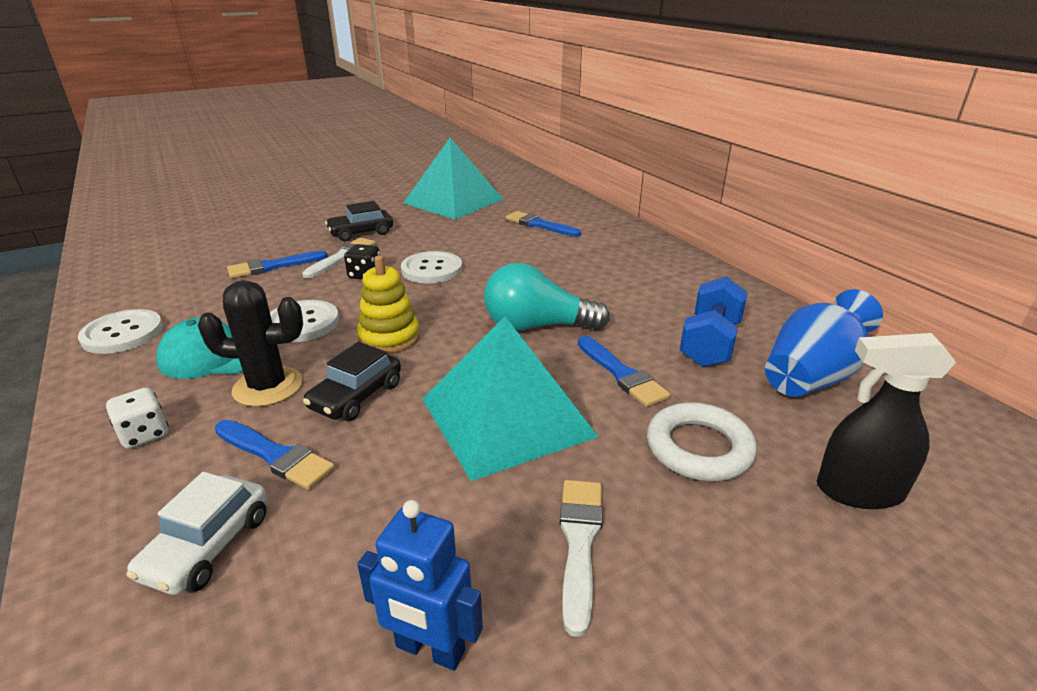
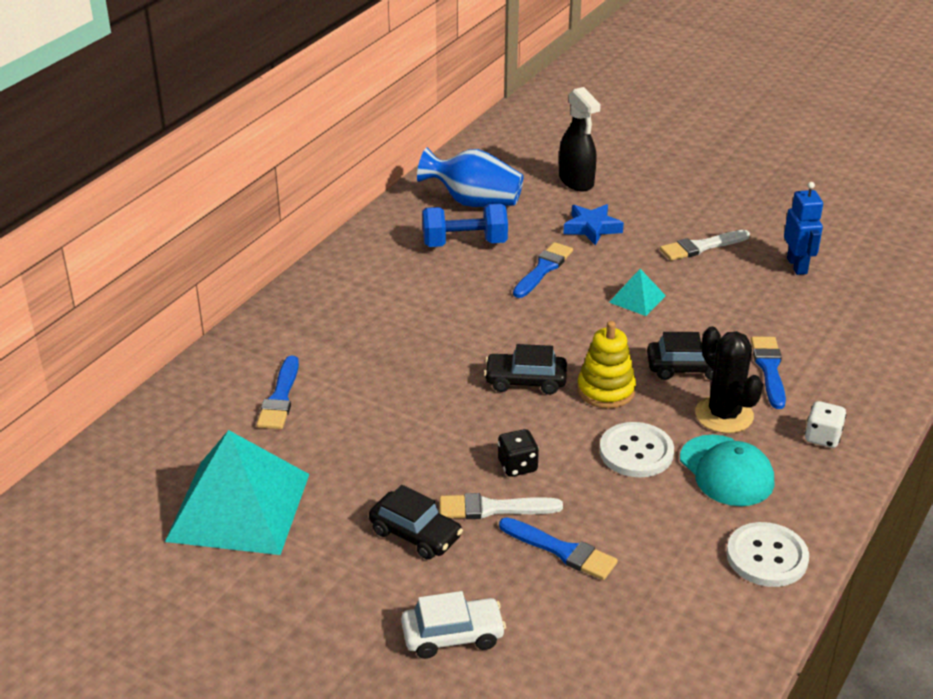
camera: 120 degrees left, 5 degrees up
(208, 546) = (840, 353): white car -> white car (453, 635)
(432, 269) = (464, 426): white button -> none
(450, 306) = (525, 381): none -> black car
(506, 416) = (637, 299): turquoise pyramid -> turquoise pyramid, size x0.44
(537, 326) = (514, 324): turquoise light bulb -> none
(699, 448) = (592, 228): white ring -> blue star

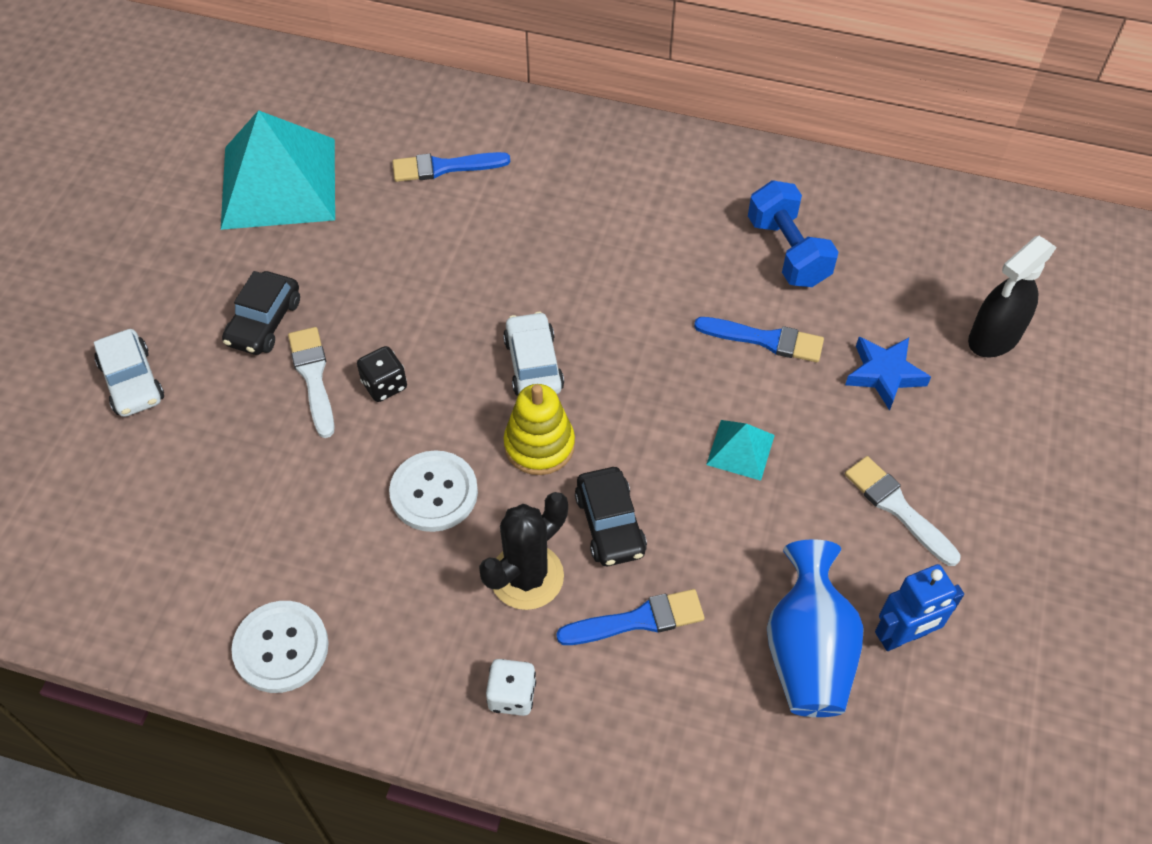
camera: 75 degrees right, 20 degrees up
(473, 202) = (885, 241): blue vase -> blue vase (807, 651)
(525, 381) = (533, 364): black car -> white car
(562, 550) = (260, 448): blue brush -> none
(726, 471) = (421, 590): turquoise cap -> none

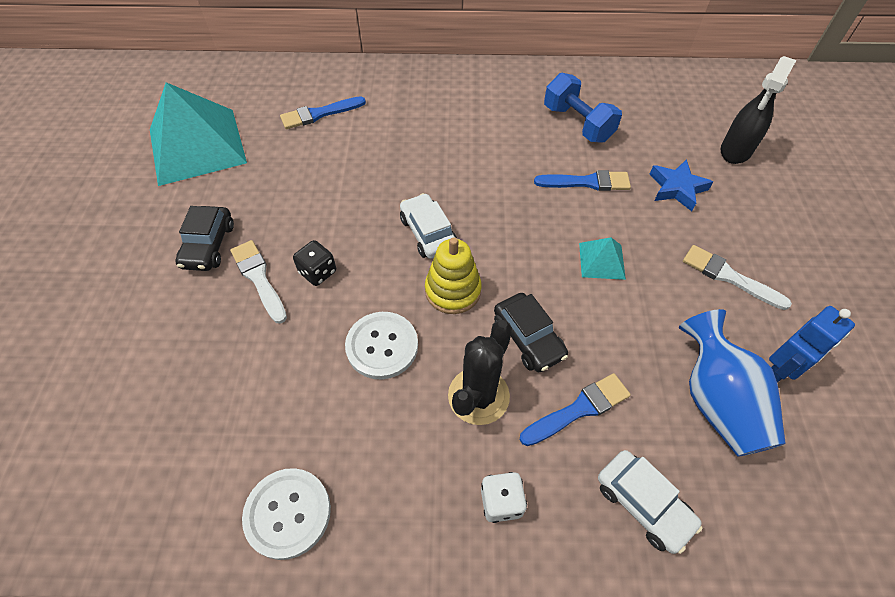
camera: 15 degrees left, 0 degrees up
(132, 381) = (106, 314): white car -> white car (643, 504)

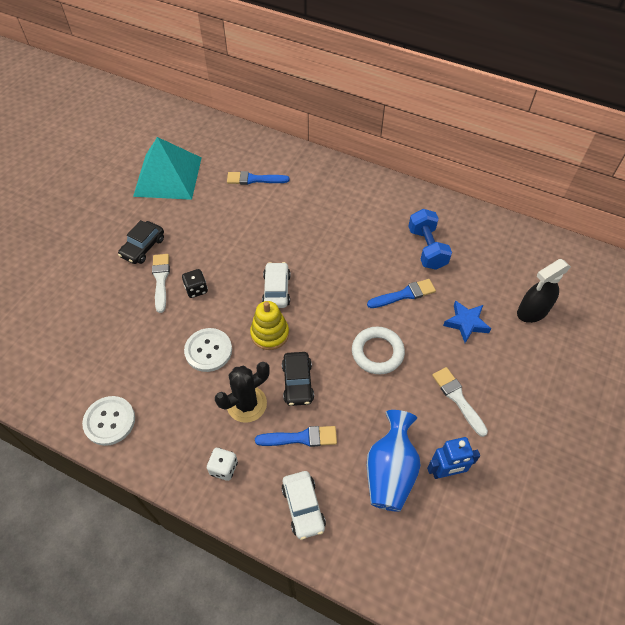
camera: 25 degrees right, 0 degrees up
(587, 182) = (404, 294): blue brush -> blue brush turned 45 degrees counterclockwise
(601, 260) = (377, 352): turquoise pyramid -> white ring

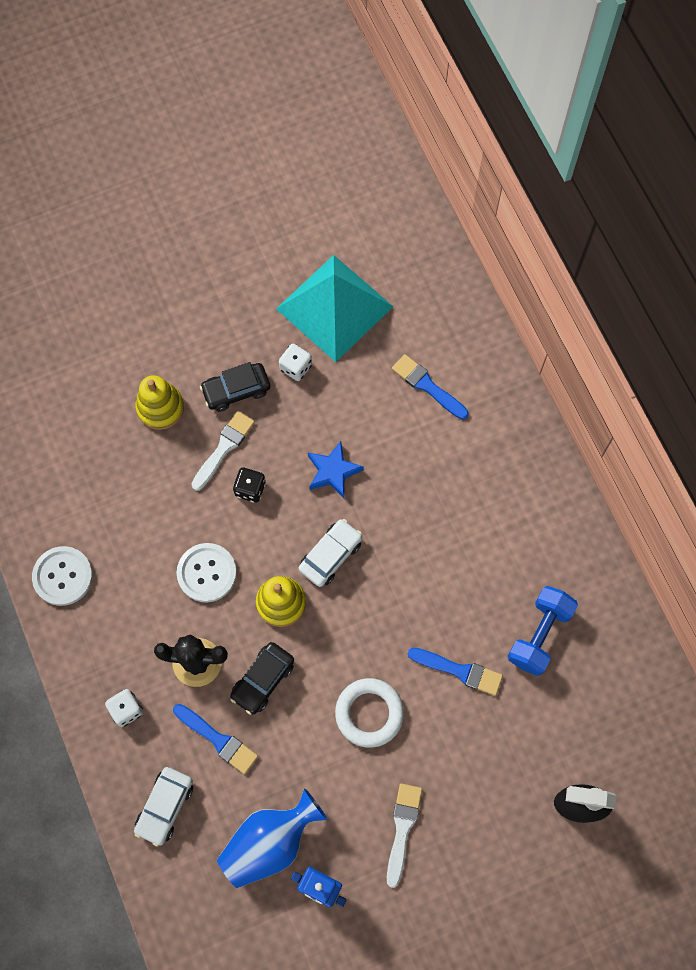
camera: 40 degrees right, 15 degrees up
(100, 285) = (160, 408): none -> yellow stacking toy
(170, 215) = (296, 367): none -> white dice
(466, 323) = (493, 758): blue star -> blue star (333, 471)

